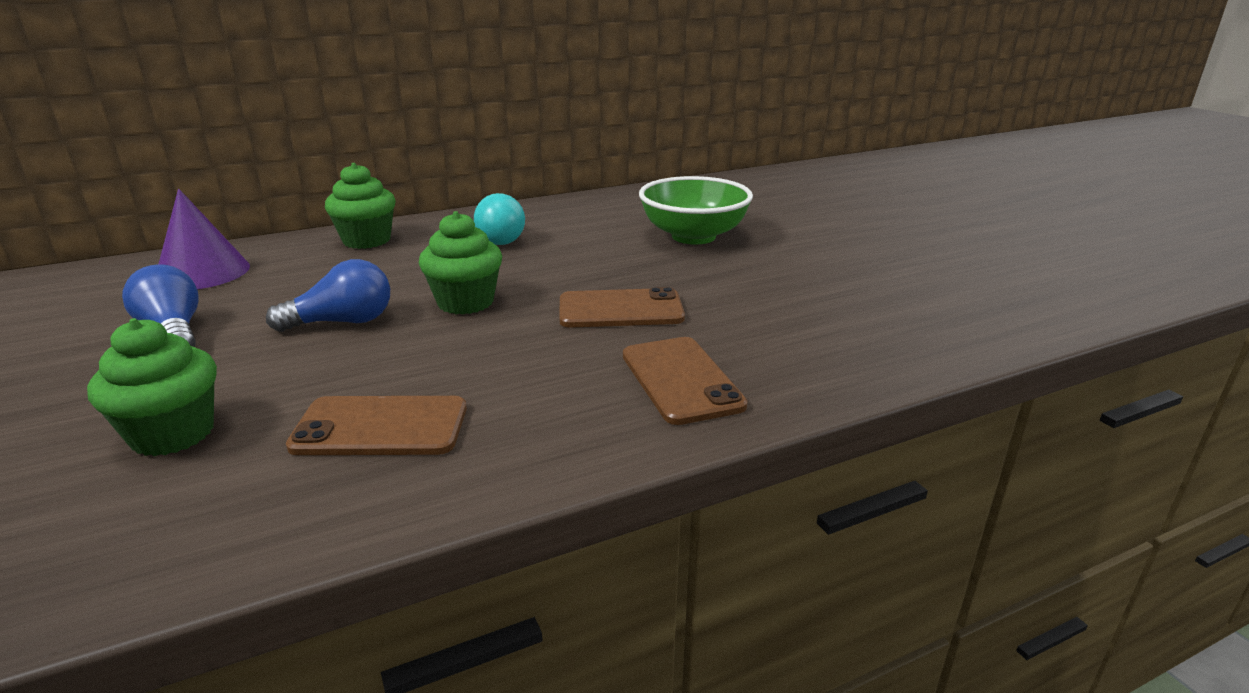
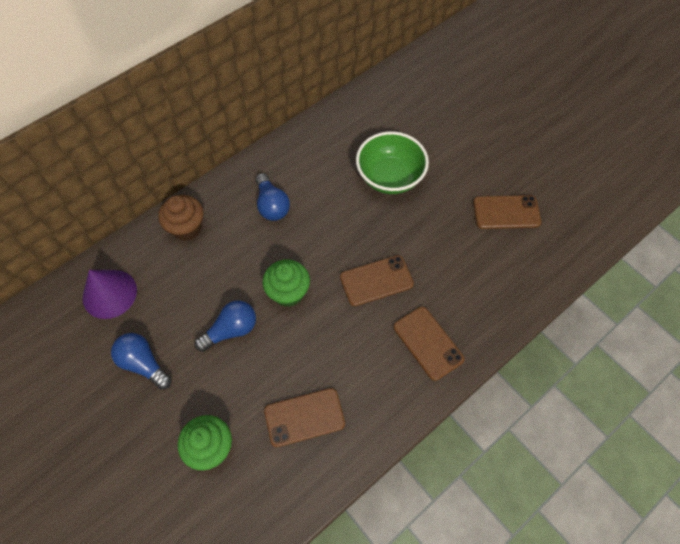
camera: 15 degrees left, 35 degrees up
(367, 240) = (187, 228): green cupcake -> brown cupcake
(501, 238) = (271, 205): turquoise light bulb -> blue light bulb
(879, 279) = (506, 212): none -> brown phone

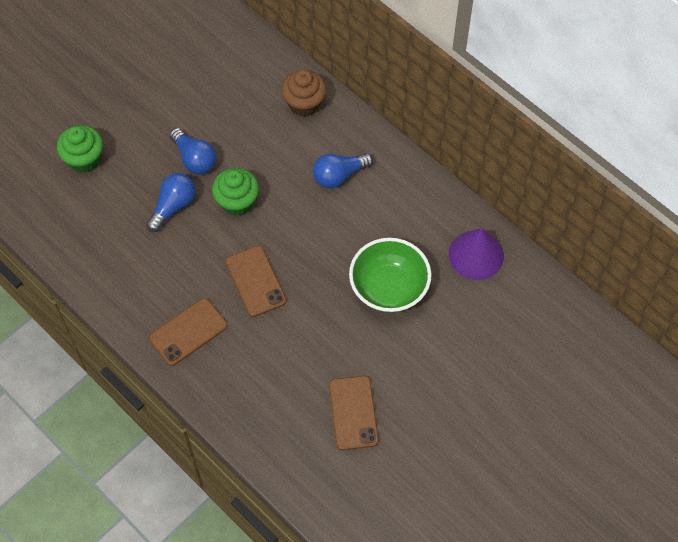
camera: 85 degrees right, 0 degrees up
(109, 293) = (227, 55): purple cone -> purple cone (476, 255)
(143, 363) = (159, 95): blue light bulb -> blue light bulb (173, 206)
(304, 417) = (111, 229): brown phone -> none

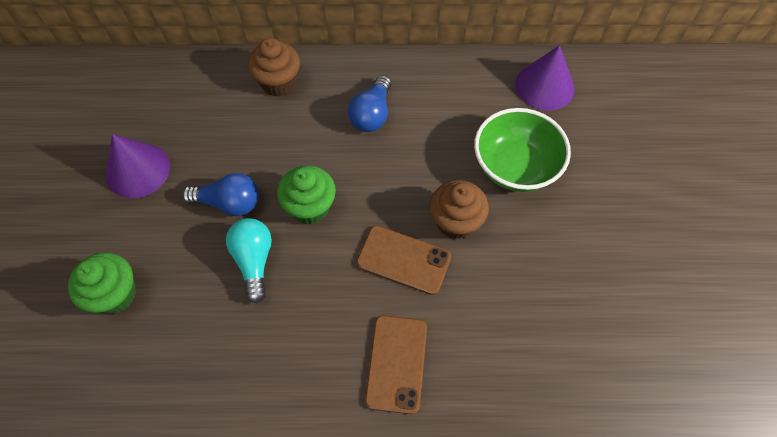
camera: 45 degrees left, 0 degrees up
(164, 93) = (138, 170): none -> purple cone
(173, 206) = (254, 261): blue light bulb -> turquoise light bulb
(311, 287) = (455, 222): none -> brown cupcake
(353, 413) = (613, 294): brown phone -> none

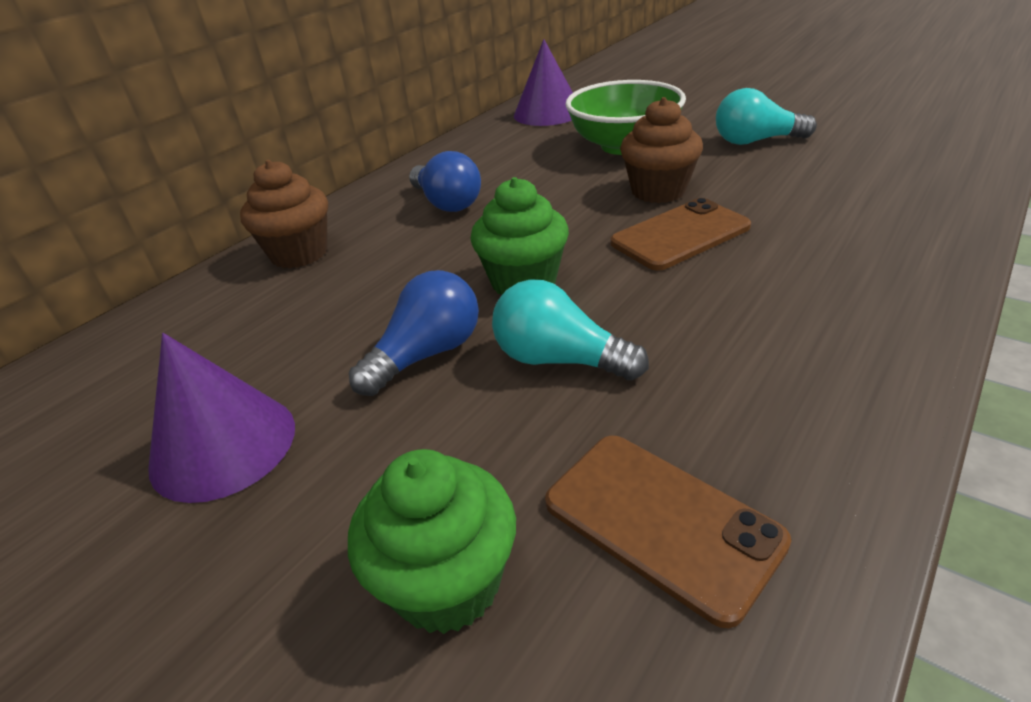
camera: 50 degrees left, 25 degrees down
(396, 363) = (841, 281): brown phone -> brown phone (661, 521)
(575, 248) = (755, 141): none -> turquoise light bulb

